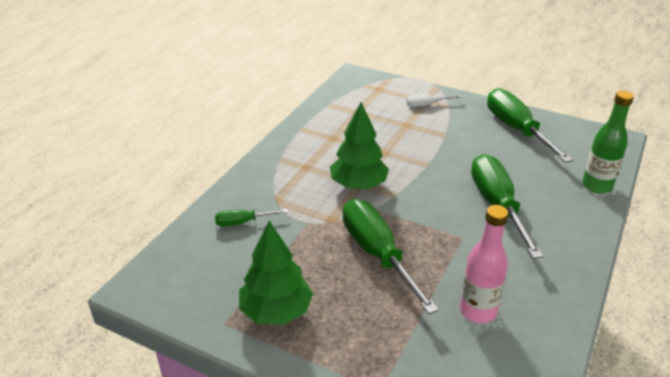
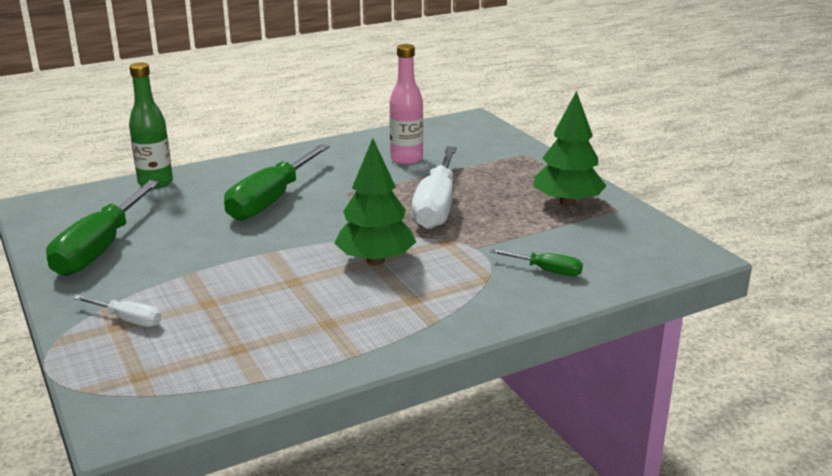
camera: 145 degrees left, 10 degrees down
(378, 254) = (436, 206): green screwdriver -> white screwdriver

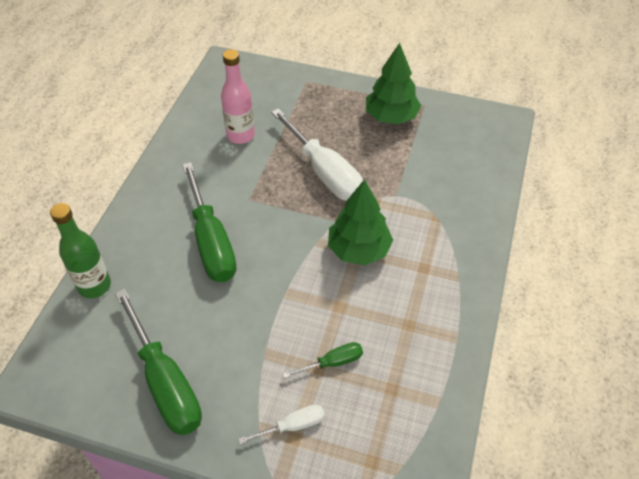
camera: 45 degrees left, 25 degrees up
(546, 270) = (455, 188): green screwdriver -> green screwdriver (332, 363)

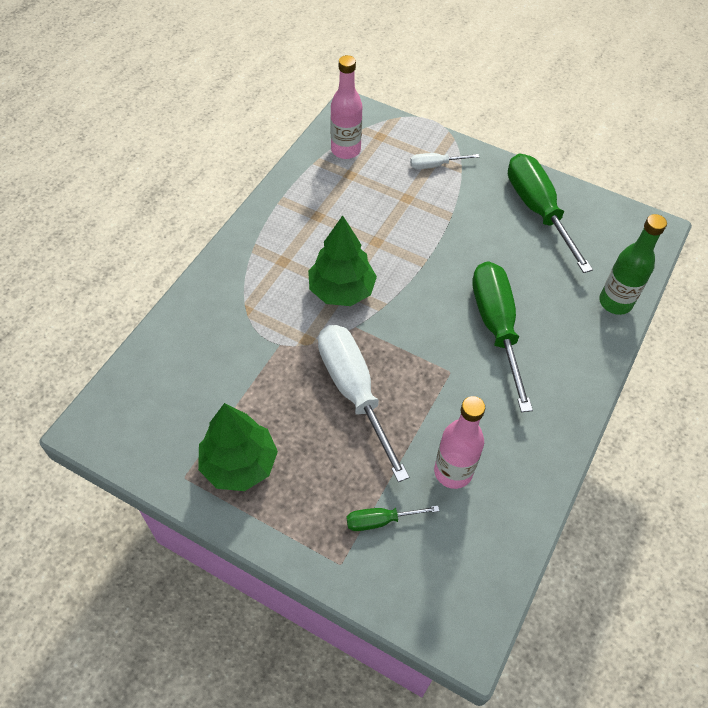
camera: 170 degrees left, 5 degrees up
(332, 363) = (394, 200): green screwdriver -> green screwdriver (381, 520)
(409, 427) = (345, 150): none -> pink bottle

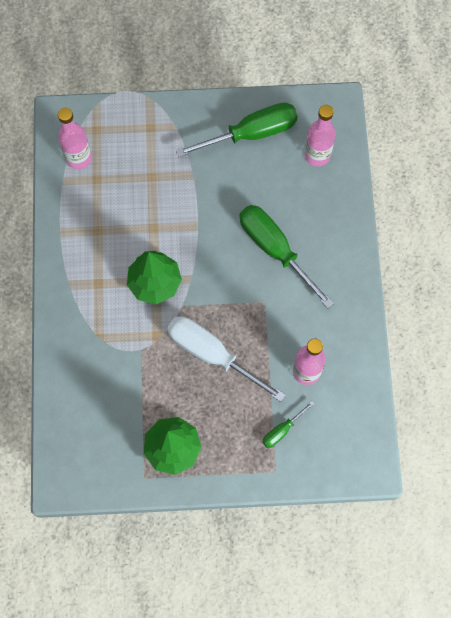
camera: 30 degrees left, 15 degrees up
(435, 165) = (154, 134): white screwdriver -> none
(538, 210) = (251, 134): green screwdriver -> green screwdriver turned 120 degrees clockwise
(601, 263) = (317, 155): none -> pink bottle
(615, 302) = (342, 183): green bottle -> none

